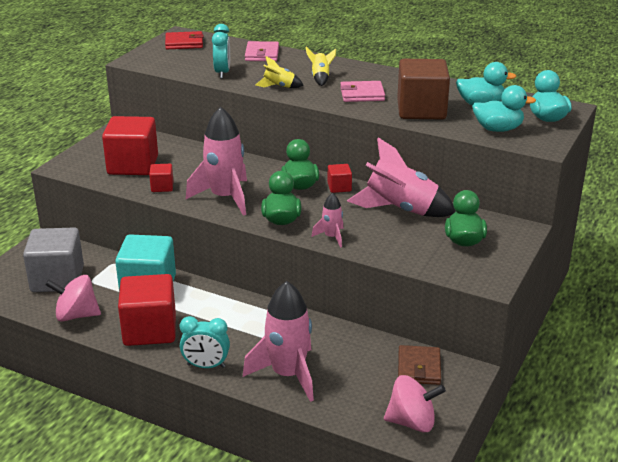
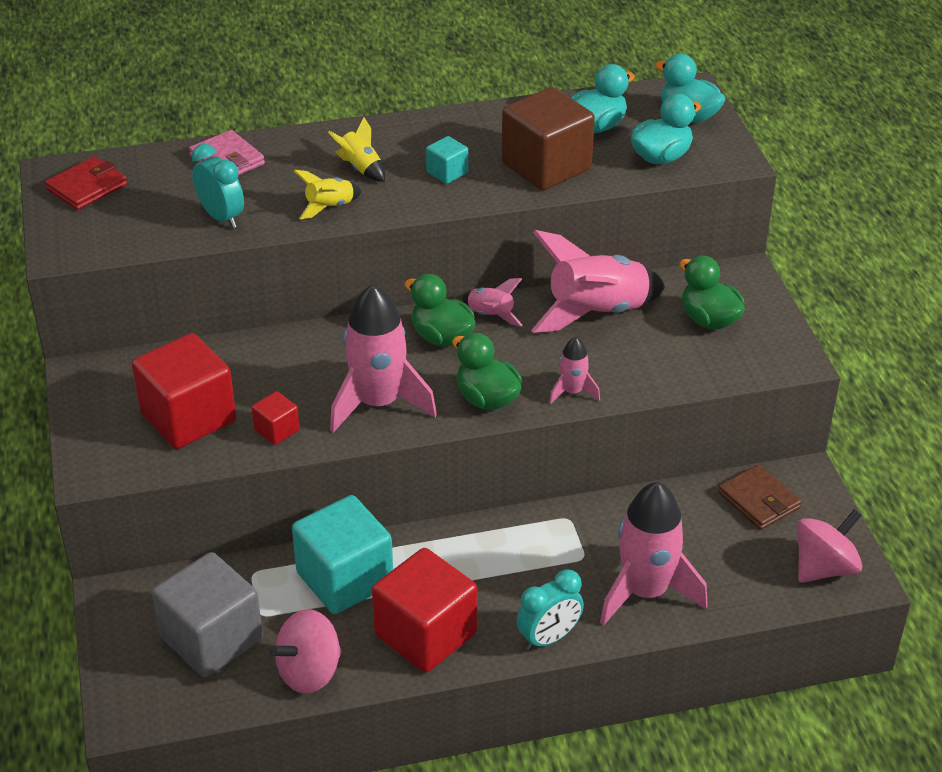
camera: 40 degrees left, 10 degrees up
(339, 187) = (490, 316): red cube -> pink rocket
(362, 94) = (447, 172): pink wallet -> turquoise cube

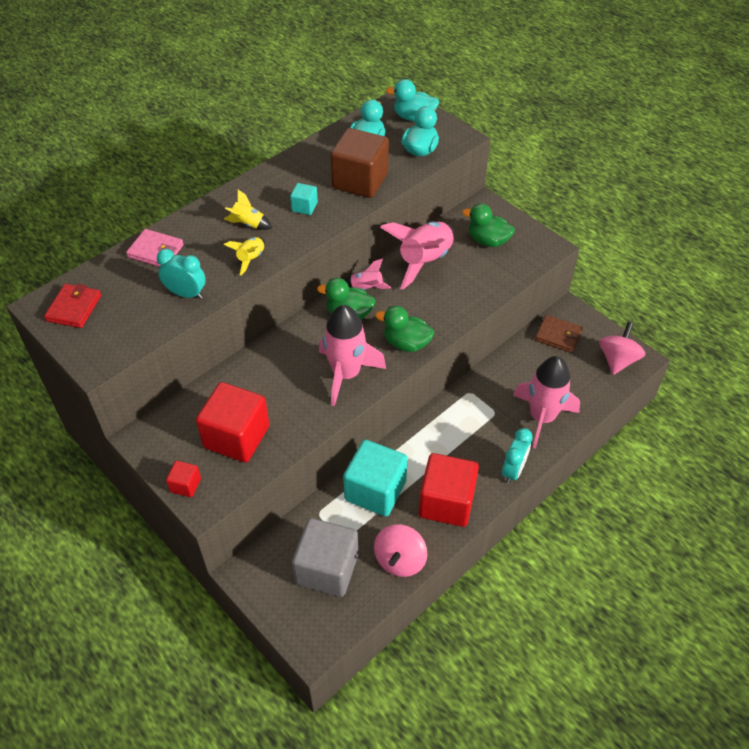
camera: 30 degrees left, 10 degrees up
(277, 430) = (299, 420): red cube -> red cube (185, 485)
(572, 392) = (450, 318): pink rocket -> none

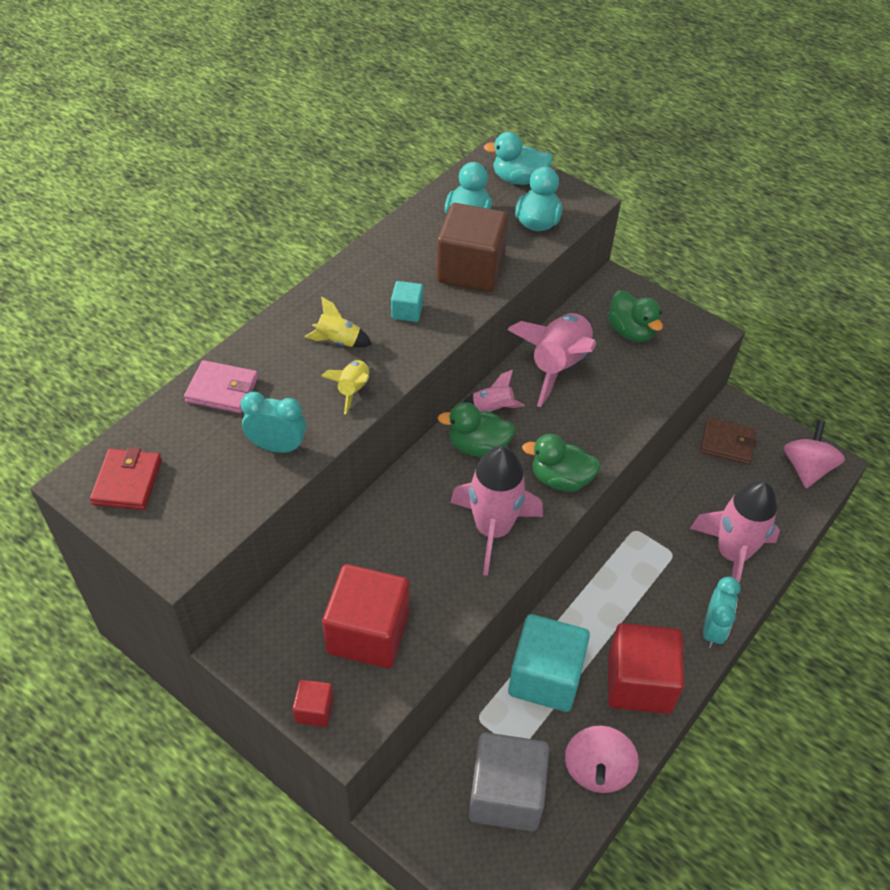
camera: 10 degrees left, 0 degrees up
(488, 241) = (631, 331): green duck -> green duck turned 135 degrees counterclockwise

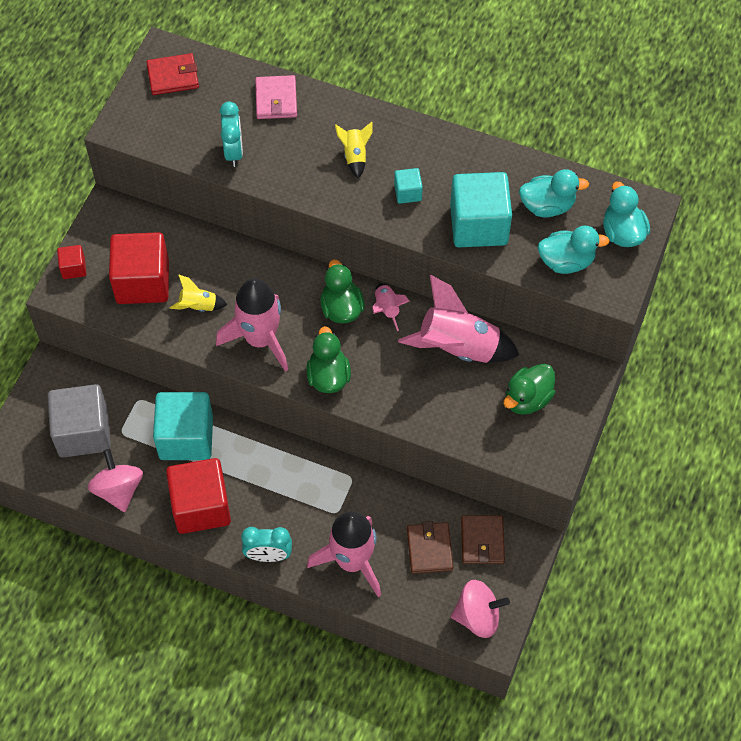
camera: 75 degrees right, 10 degrees up
(353, 390) = (307, 181): yellow rocket -> yellow rocket (198, 306)
(470, 269) = (478, 225): brown cube -> turquoise cube
(597, 769) = (118, 490): pink spinning top -> pink spinning top turned 75 degrees clockwise
(729, 486) = (429, 549): none -> brown wallet

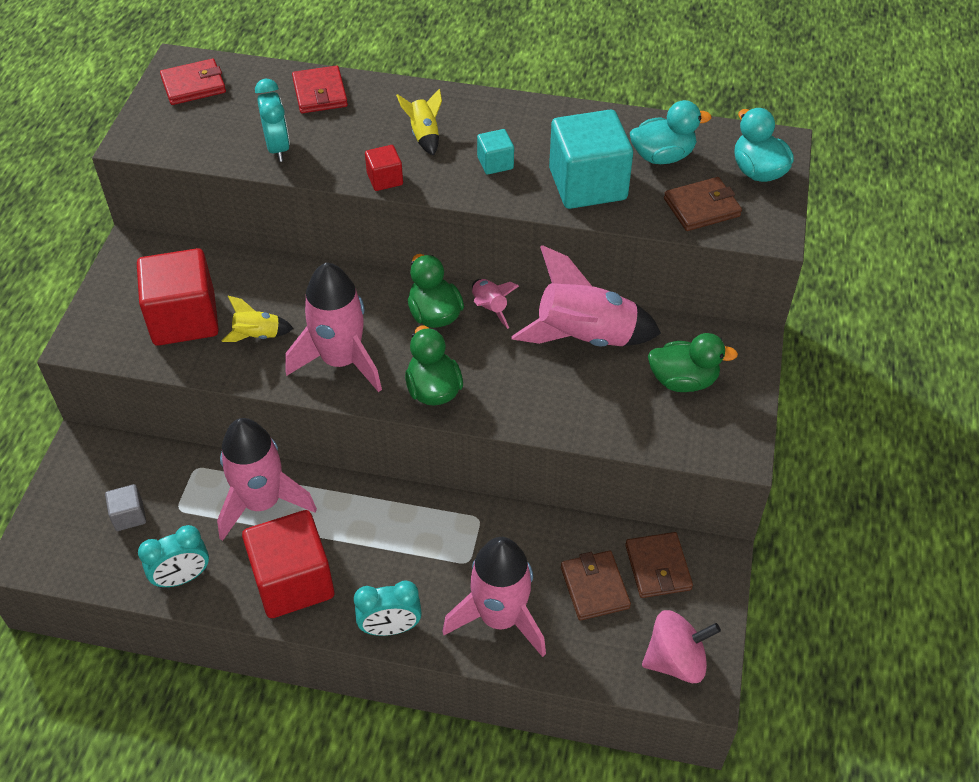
camera: 10 degrees left, 10 degrees down
(73, 268) = (95, 315): red cube -> red cube (385, 179)
(83, 432) = (129, 516): grey cube -> grey cube, size x0.46
(118, 490) = (182, 577): pink spinning top -> turquoise clock
(186, 437) = (262, 502): turquoise cube -> pink rocket
(276, 99) = (320, 93): pink wallet -> red wallet
(527, 399) = (683, 380): green duck -> green duck turned 120 degrees counterclockwise
(566, 261) = (702, 207): turquoise duck -> brown wallet

